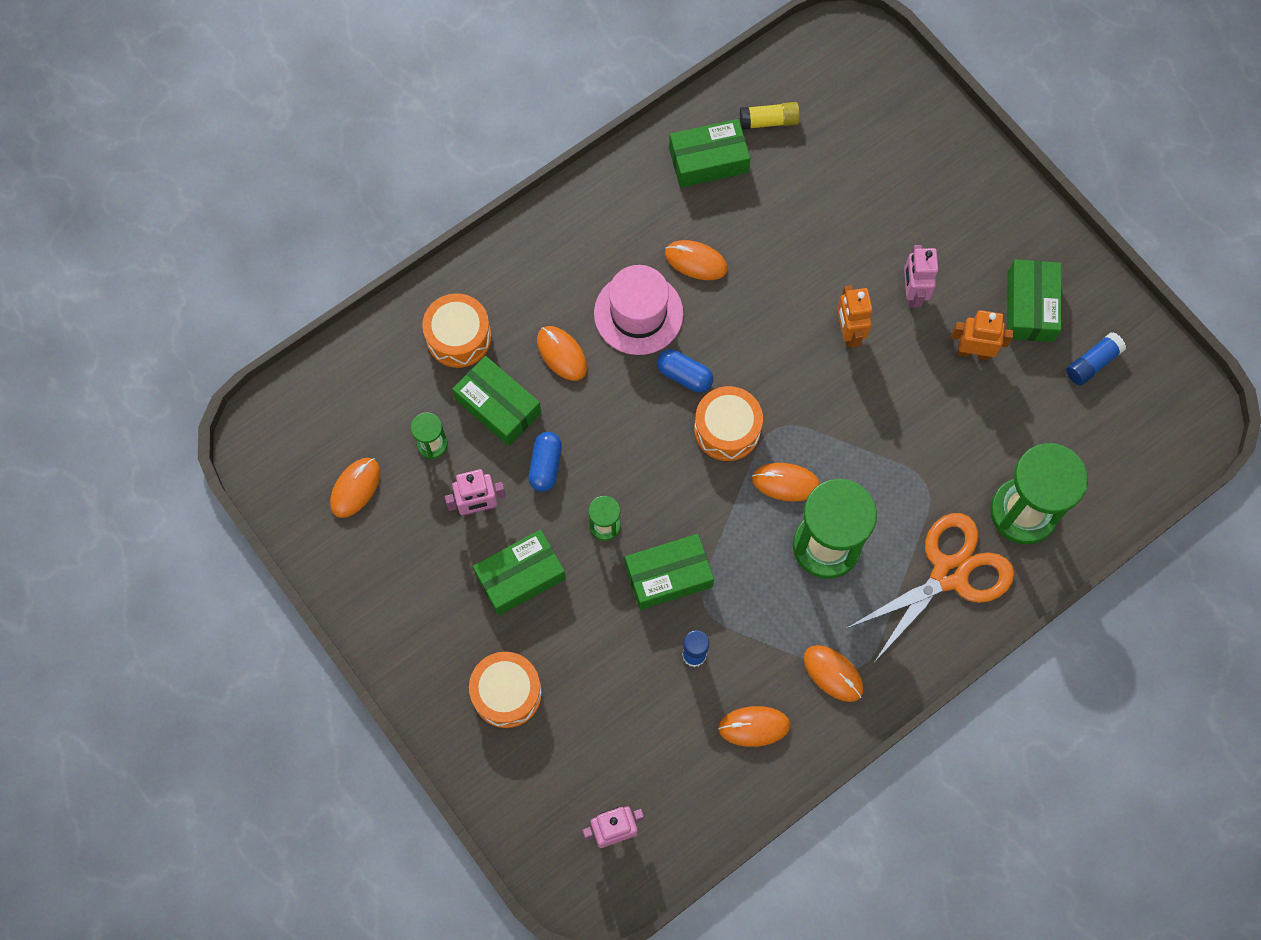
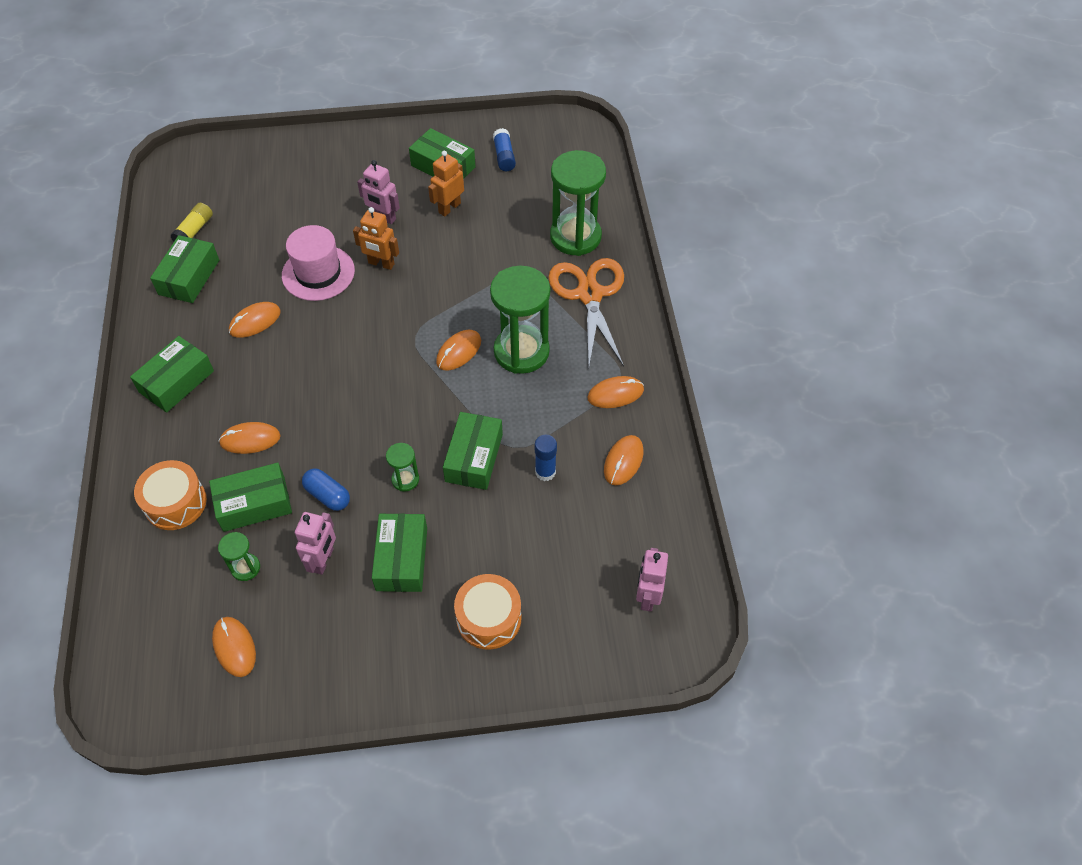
camera: 60 degrees left, 15 degrees down
(582, 241) = (176, 381): none -> green box
(638, 313) = (262, 375): pink hat -> pink hat (318, 273)
(684, 375) = (332, 371): blue capsule -> none
(727, 429) = (393, 366): orange drum -> none

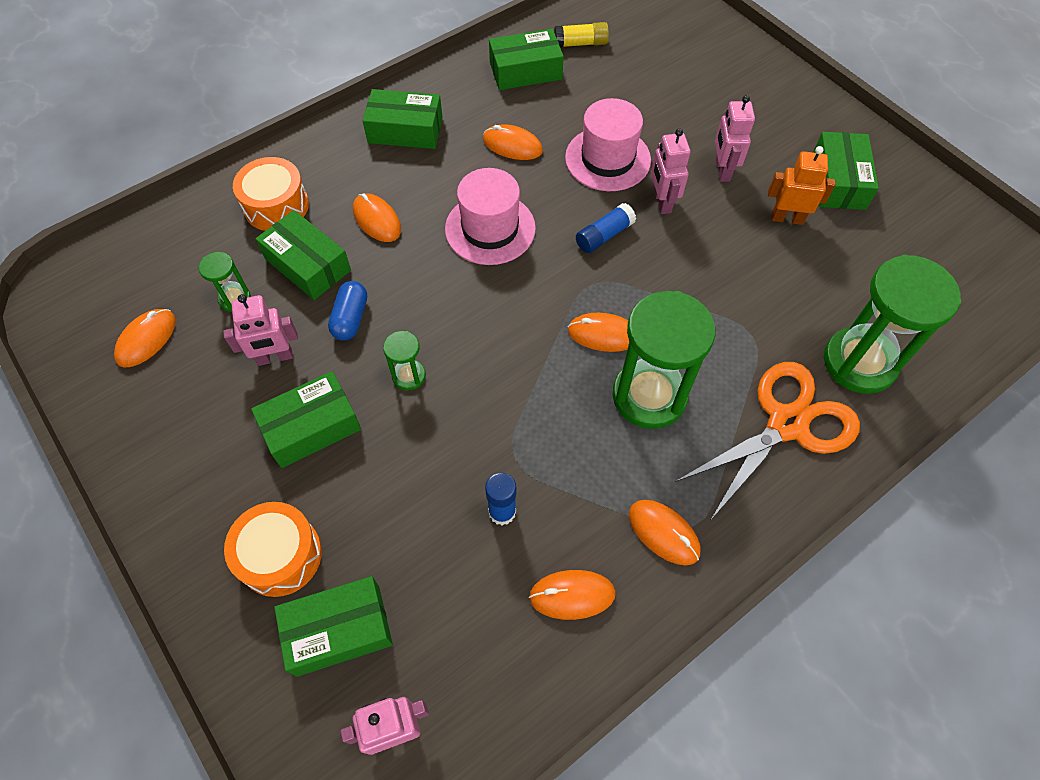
camera: 60 degrees right, 5 degrees up
(320, 372) = (490, 229): none -> pink hat
(381, 264) = (661, 202): orange robot -> pink robot
(474, 458) = (475, 426): green box -> green box (338, 630)
(504, 156) = (907, 227): blue glue stick -> blue glue stick (604, 236)

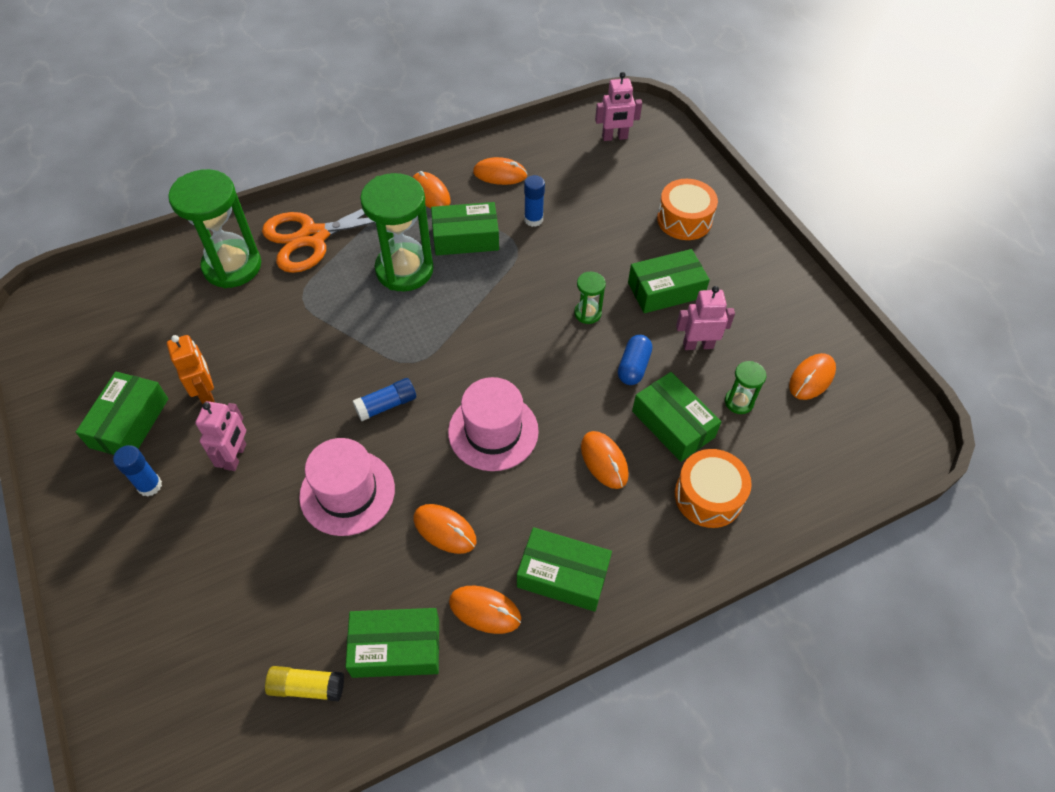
camera: 170 degrees left, 5 degrees down
(338, 630) = (646, 180): green box -> green box (465, 238)
(603, 334) = (421, 318): orange mouse -> orange mouse (485, 610)
(661, 202) = (315, 431): pink robot -> none
(780, 138) = (150, 485): none -> blue glue stick
(787, 218) = (206, 392): orange robot -> orange robot turned 135 degrees counterclockwise

